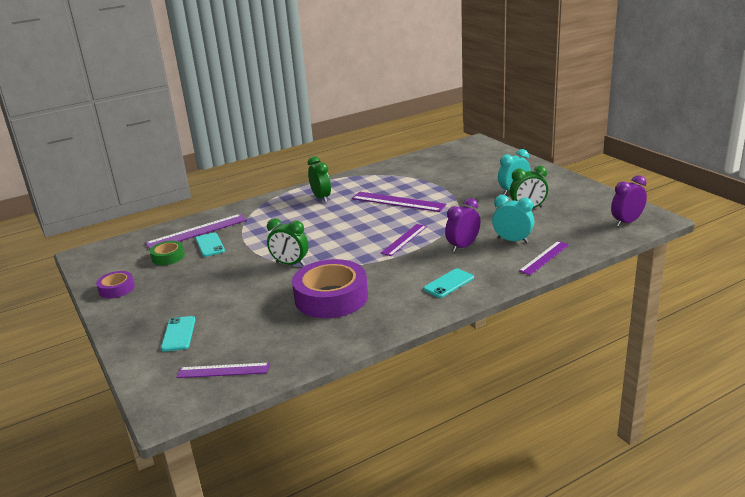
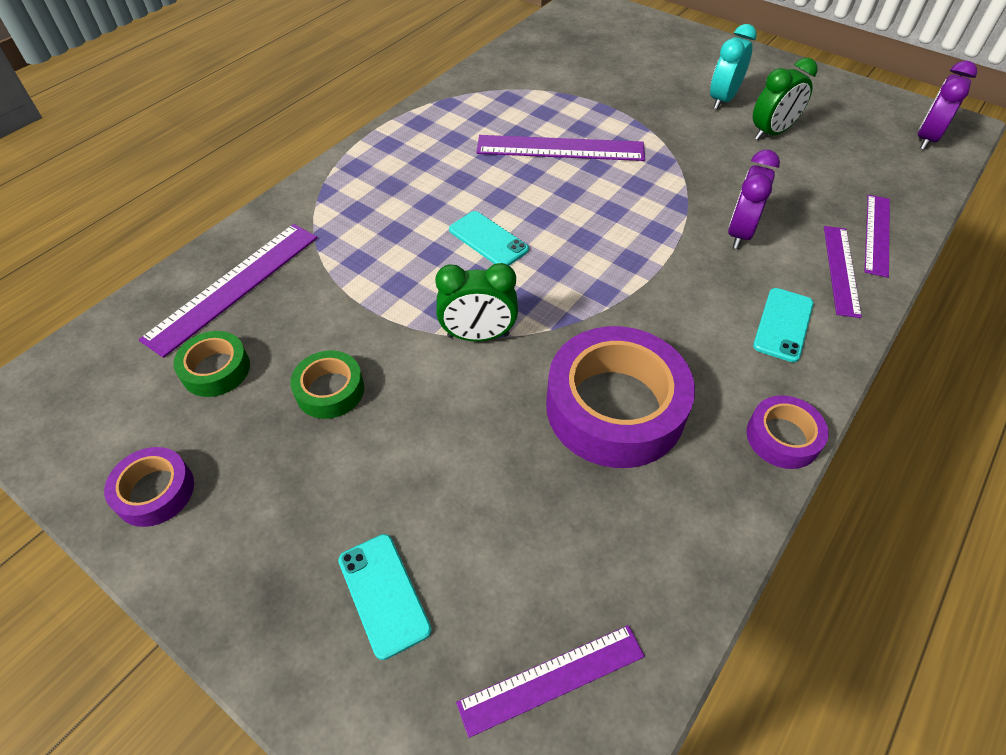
camera: 25 degrees left, 25 degrees up
(209, 271) = (330, 390): none -> green tape
(210, 245) = (284, 317): turquoise phone -> turquoise phone (488, 240)
(321, 198) = (421, 159): green clock -> none
(404, 239) = (635, 235): purple ruler -> purple ruler (841, 270)
(404, 321) = (782, 437): none -> purple tape
(512, 240) = (802, 205): turquoise clock -> none

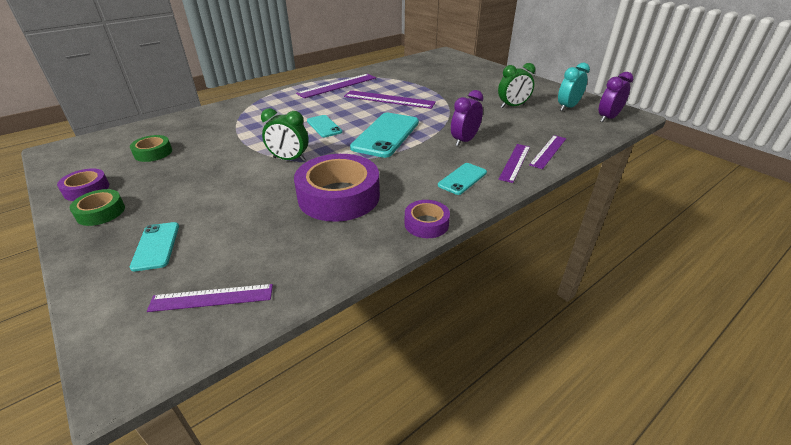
camera: 15 degrees right, 15 degrees down
(234, 286) = (187, 126): purple ruler -> purple ruler (337, 85)
(330, 390) = (199, 167): green tape -> green tape (101, 212)
(606, 242) = (386, 135): none -> turquoise phone
(722, 100) = (493, 91): turquoise clock -> turquoise clock (567, 107)

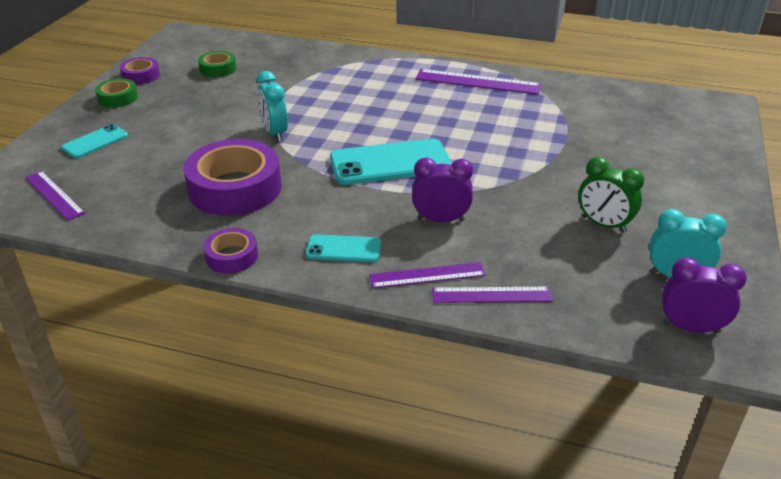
camera: 55 degrees right, 0 degrees up
(289, 159) = (275, 133): green clock -> turquoise clock
(324, 126) = (364, 120): turquoise phone -> none
(389, 99) = (487, 128): purple ruler -> none

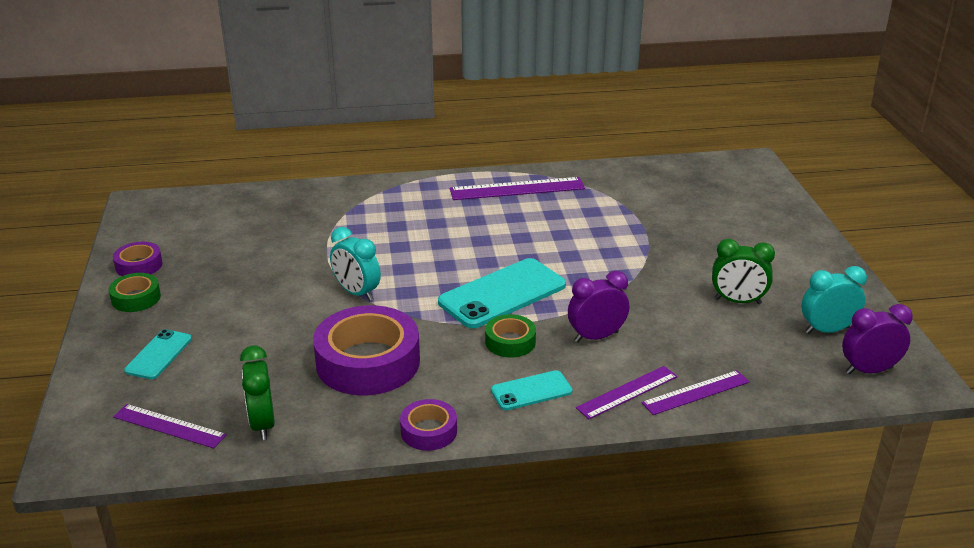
camera: 25 degrees left, 5 degrees down
(116, 213) = (262, 424): none -> green clock
(218, 69) = (225, 236): green tape -> green tape (510, 342)

